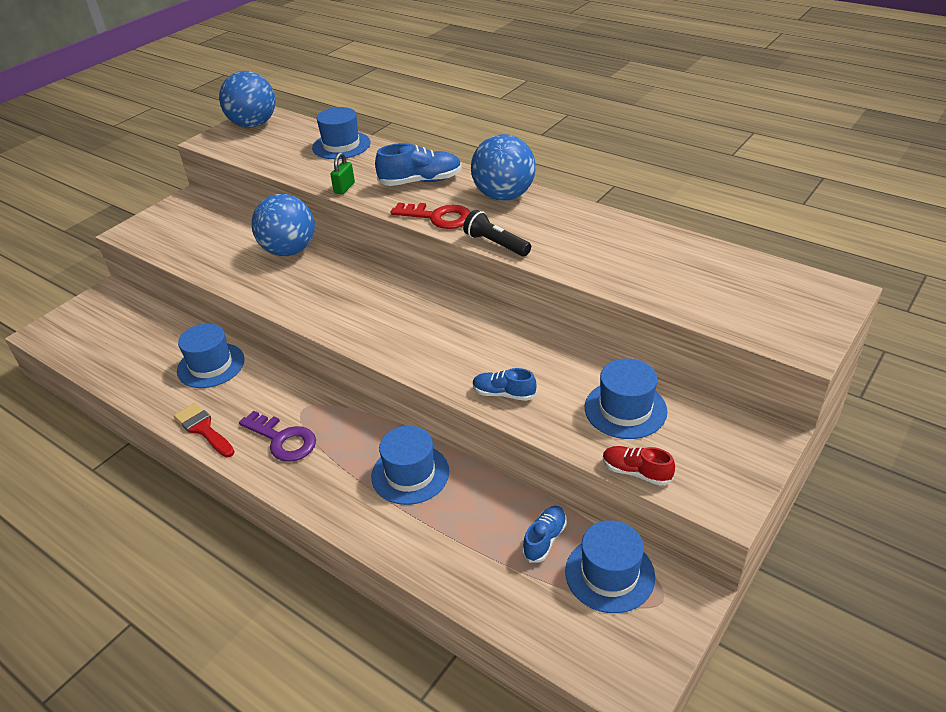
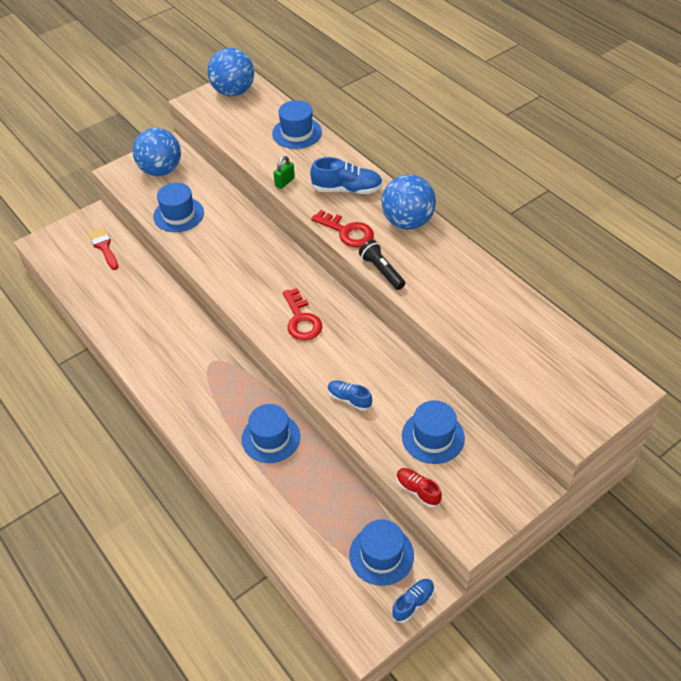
camera: 15 degrees right, 10 degrees up
(203, 429) = (136, 360): red brush -> red brush (104, 247)
(211, 365) = (155, 305): blue hat -> blue hat (178, 214)
(282, 440) = (189, 385): purple key -> none
(289, 250) = (233, 222): blue ball -> blue ball (161, 170)
(409, 326) = (301, 320): none -> red key
(545, 539) = (346, 516): blue shoe -> blue shoe (413, 603)

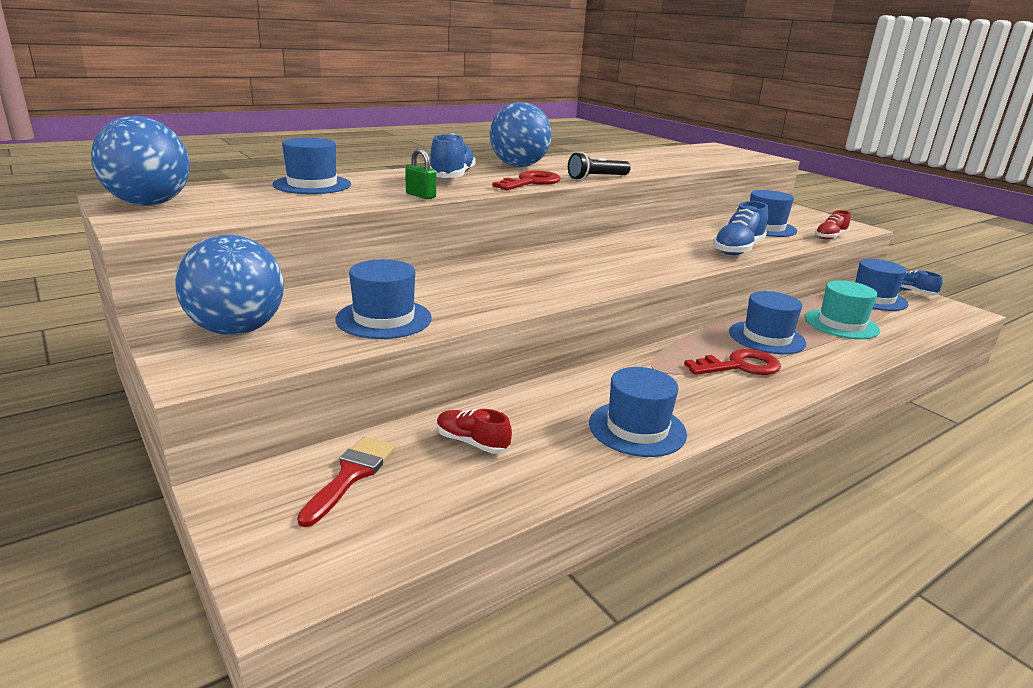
camera: 90 degrees left, 25 degrees down
(104, 247) = (351, 475): red brush -> red brush turned 135 degrees clockwise
(128, 282) = (472, 442): none -> red shoe
(140, 348) = (637, 428): none -> blue hat
(301, 320) = (625, 260): red key -> red key (739, 366)
(308, 502) = (841, 324): none -> turquoise hat
(349, 399) = (738, 249): blue shoe -> blue shoe, size x1.62

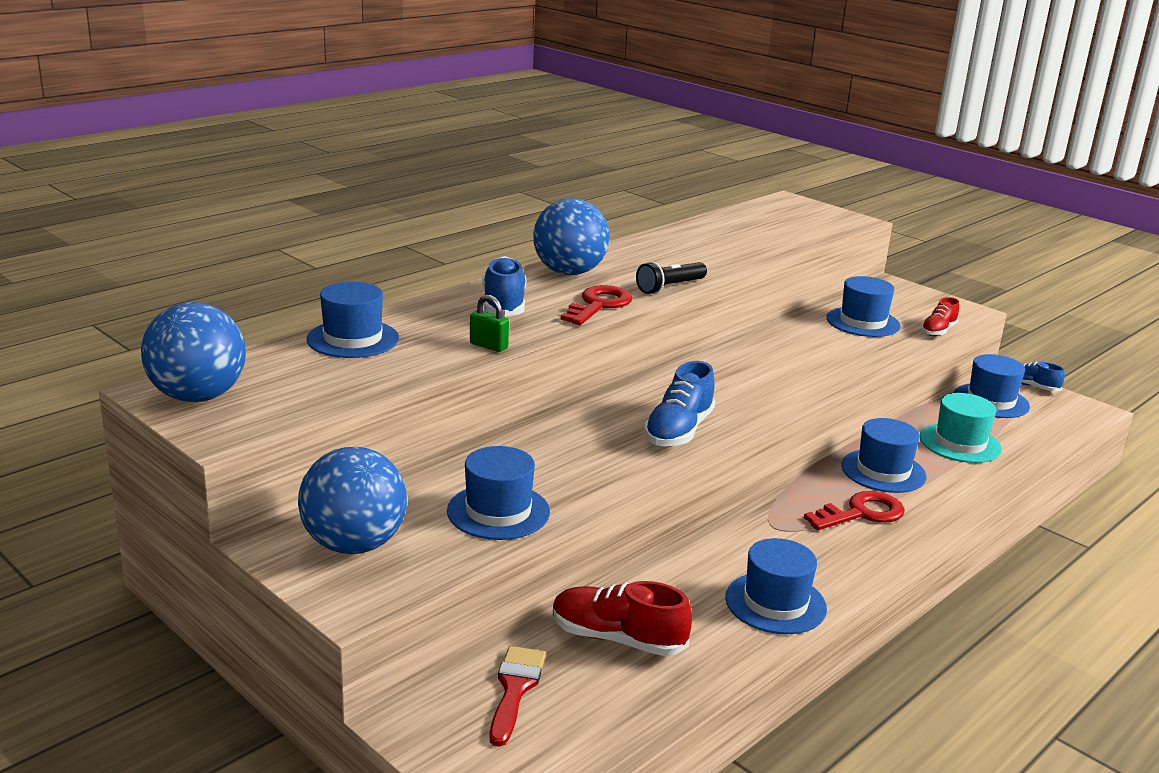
camera: 10 degrees left, 0 degrees up
(472, 442) = (617, 639): red shoe -> red shoe, size x1.62
(738, 249) = (839, 363): blue shoe -> blue shoe (678, 431)

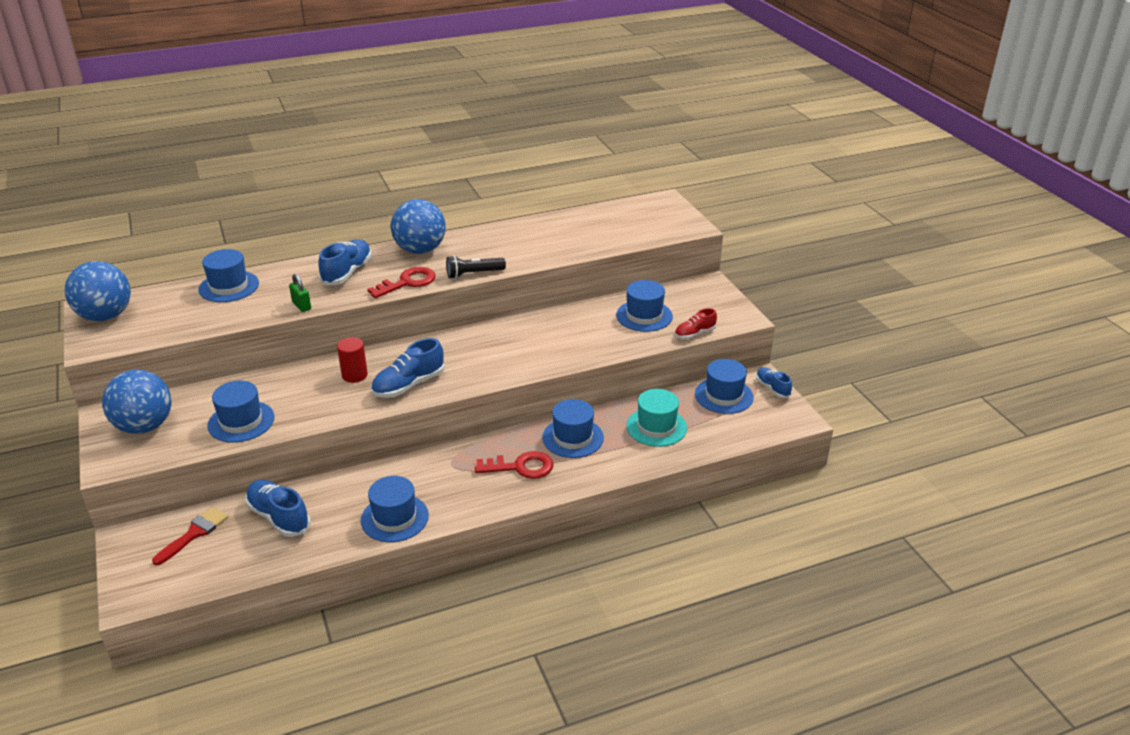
camera: 25 degrees right, 10 degrees up
(593, 432) = (354, 375): none -> red cylinder
(617, 639) = (279, 517): red shoe -> blue shoe

